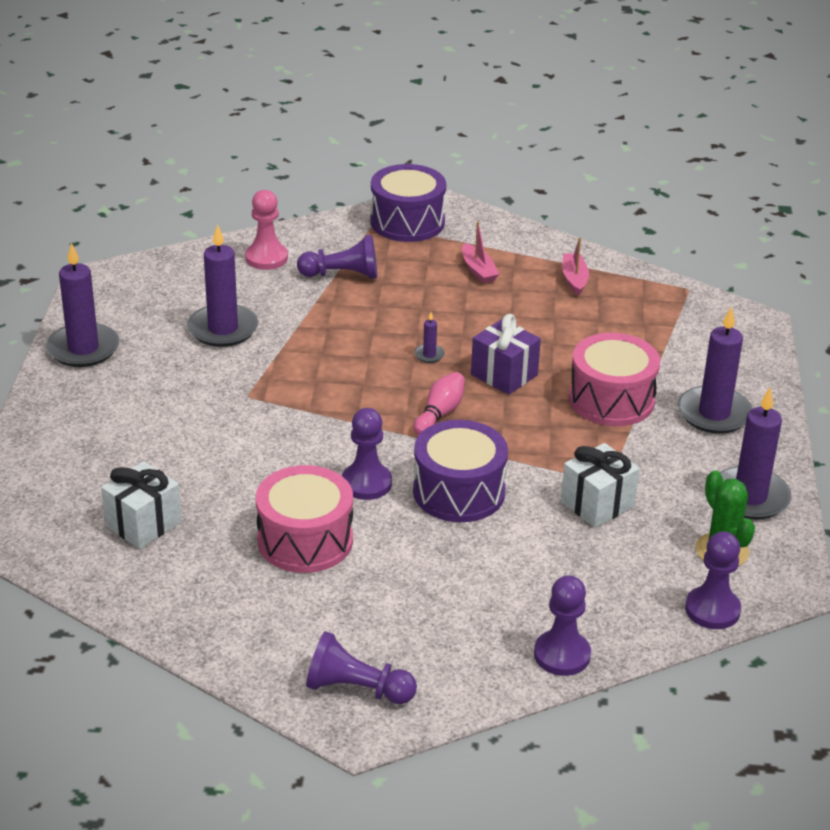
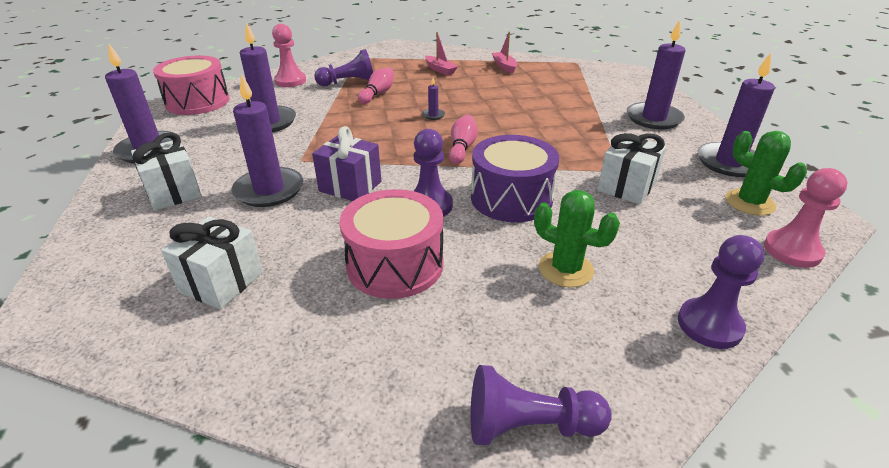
camera: 15 degrees left, 0 degrees up
(106, 414) = (173, 193): none -> white gift
(205, 430) = (269, 190): none -> purple candle
(373, 303) = (378, 94): none -> pink bowling pin
(407, 222) = (380, 54): purple drum -> none
(466, 579) = (565, 269): none -> green cactus
(504, 375) = (494, 118): purple gift -> purple gift (350, 186)
(611, 400) = (579, 121): pink drum -> pink drum (198, 102)
(712, 610) = (792, 250): purple pawn -> pink pawn

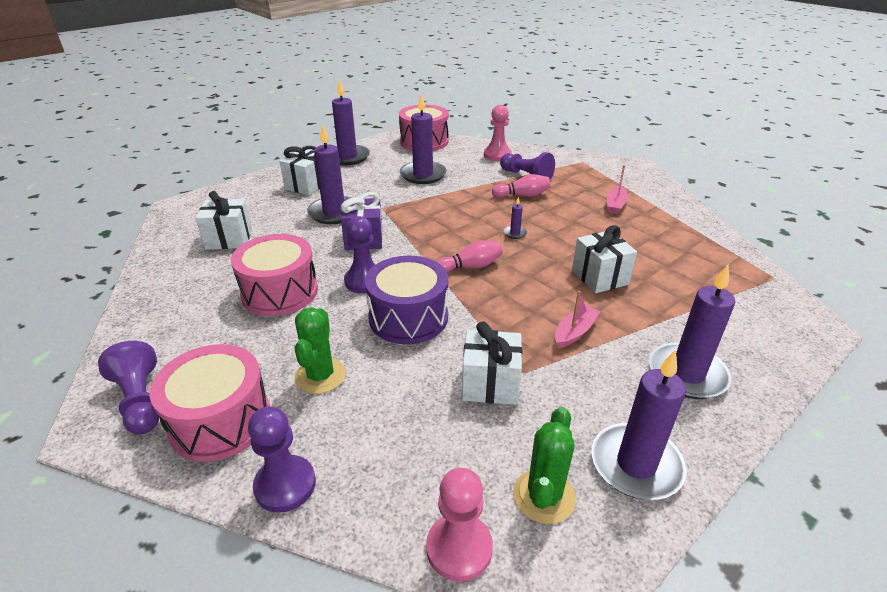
camera: 60 degrees right, 0 degrees up
(504, 66) = (680, 235): pink boat -> pink boat (574, 332)
(528, 107) = (599, 277): none -> white gift
(600, 355) = (220, 420): none -> pink drum

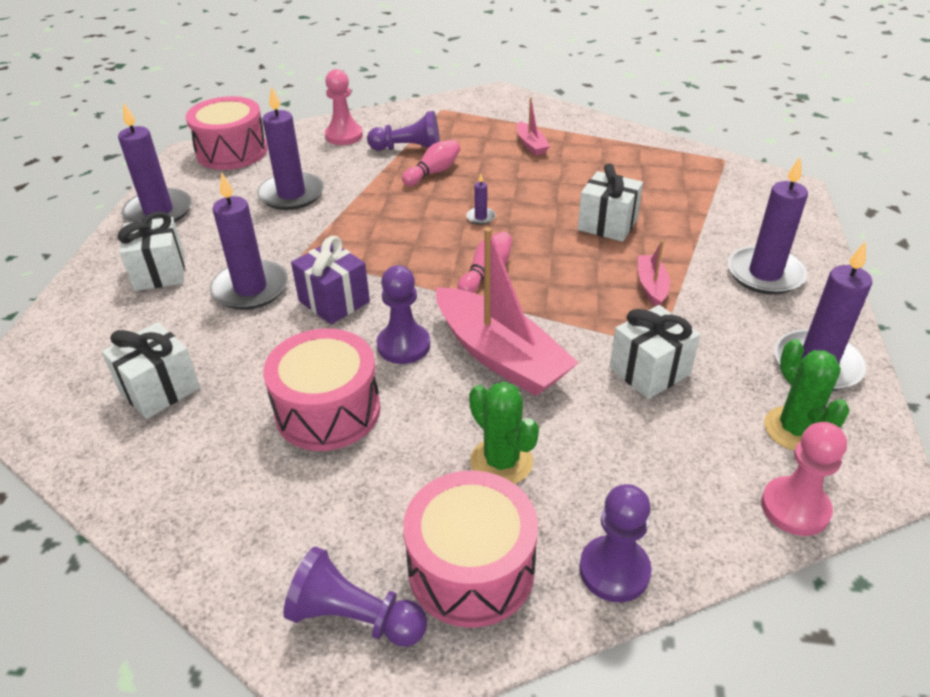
camera: 40 degrees left, 5 degrees up
(408, 317) = (500, 356): purple drum -> pink boat

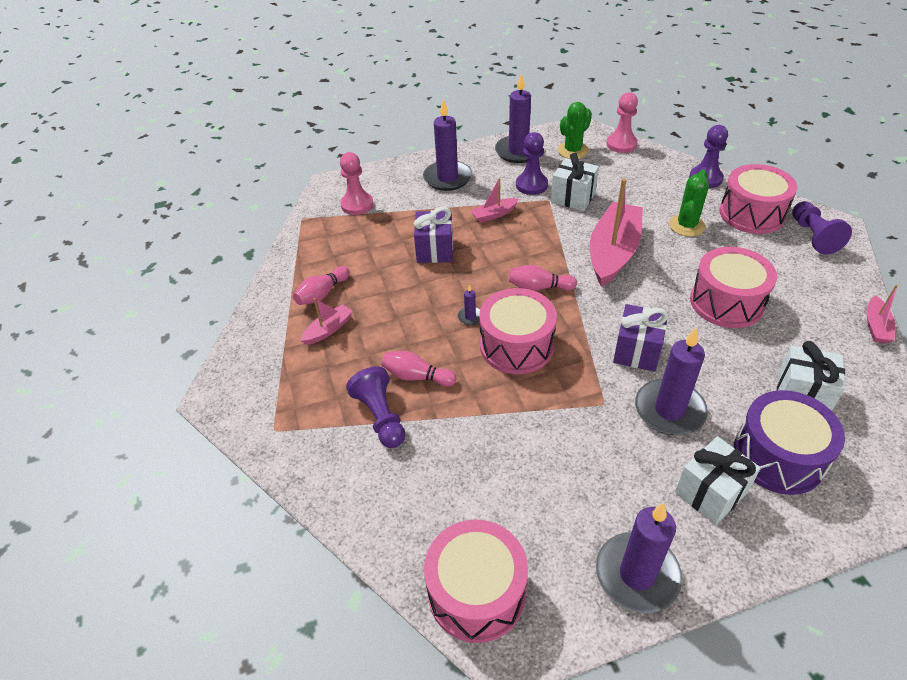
camera: 115 degrees left, 5 degrees up
(133, 329) = (778, 456): none -> purple drum
(146, 537) = (876, 326): none -> pink boat
(291, 194) = (523, 468): purple candle -> none
(344, 136) = (379, 491): pink pawn -> pink pawn (357, 205)
(403, 345) = (644, 295): purple pawn -> purple pawn (531, 185)
(417, 231) = (516, 346): none -> pink drum
(584, 150) = (322, 294): none -> pink bowling pin
(607, 224) = (435, 250): white gift -> purple gift

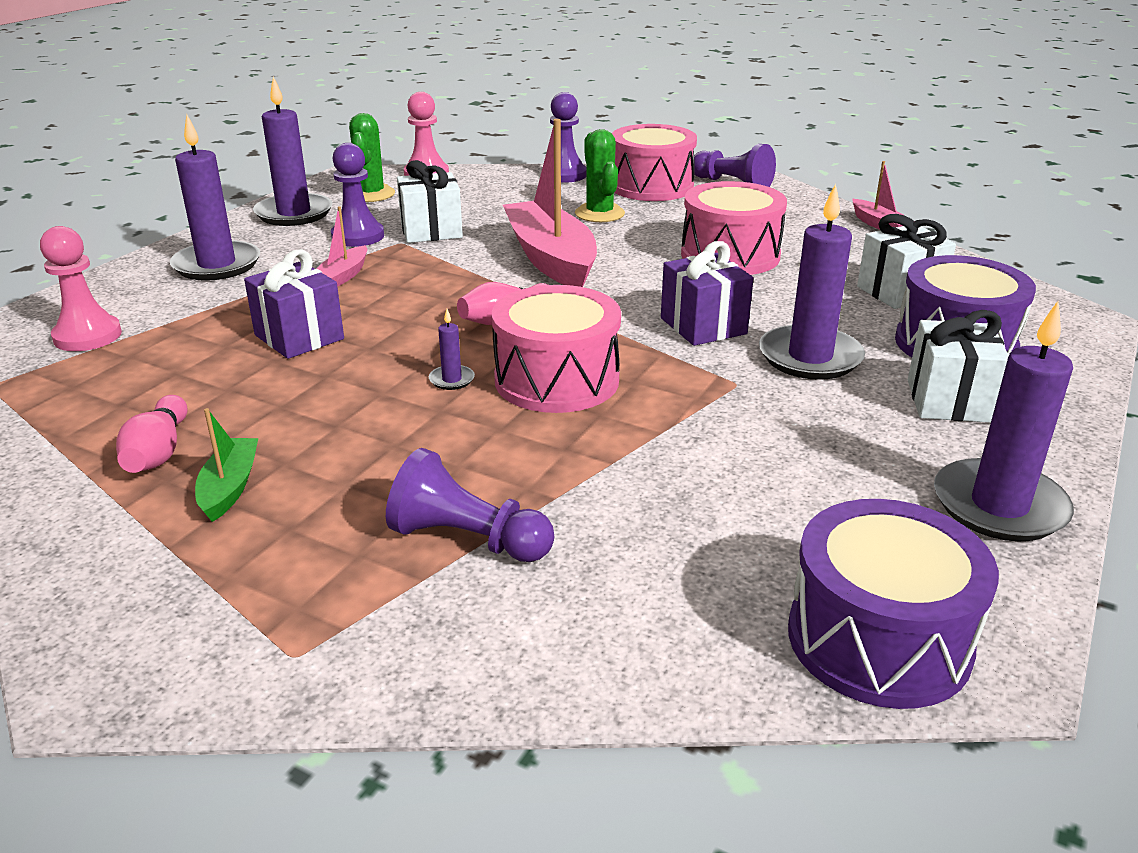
camera: 45 degrees left, 15 degrees down
(328, 329) = (229, 487): pink boat -> green boat
(416, 376) = (461, 471): pink bowling pin -> none
(476, 592) = (878, 639): pink drum -> purple drum

